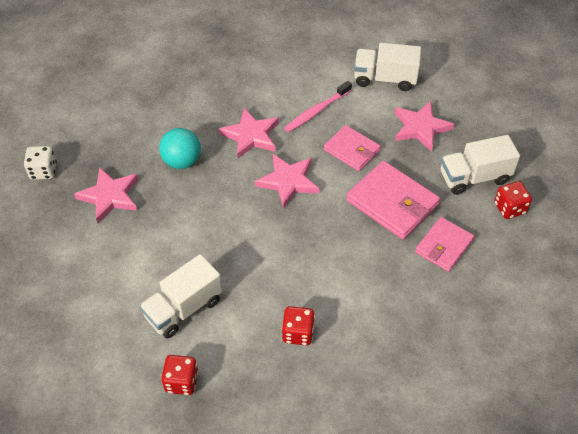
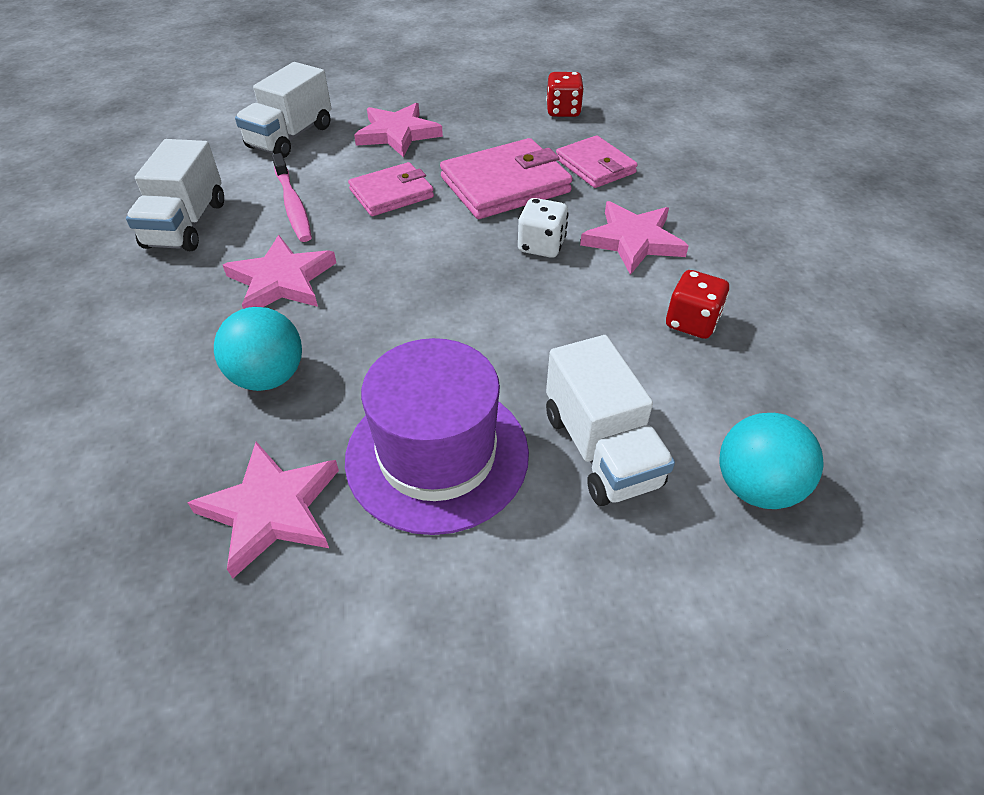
camera: 70 degrees left, 5 degrees down
(43, 171) = (98, 634): white dice -> white dice (541, 246)
(158, 243) = (437, 455): none -> purple hat
(181, 382) = (756, 487): red dice -> turquoise ball
(288, 181) = (405, 264): pink star -> pink star (633, 241)
(474, 177) = (504, 120): white truck -> white truck (186, 224)

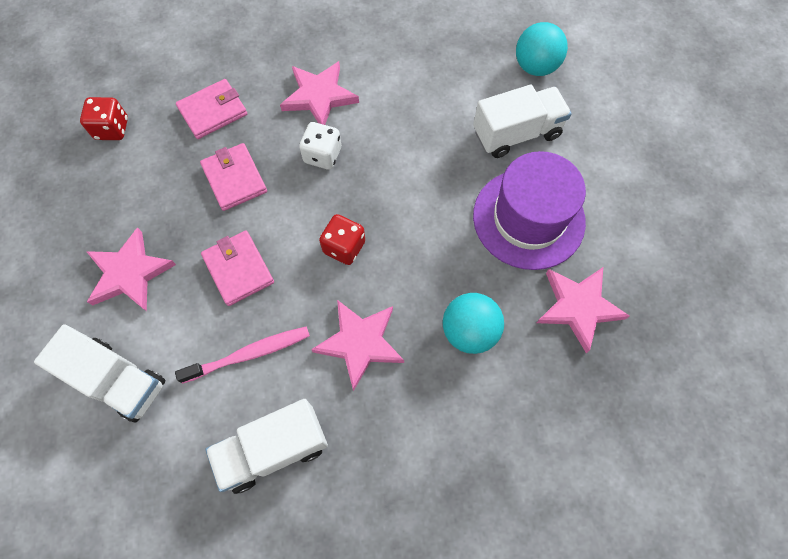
camera: 90 degrees left, 20 degrees up
(186, 224) = (273, 449): white truck -> white truck turned 150 degrees clockwise
(505, 185) = (234, 179): pink wallet -> pink wallet, size x0.64
(691, 322) = (408, 75): red dice -> red dice (344, 247)

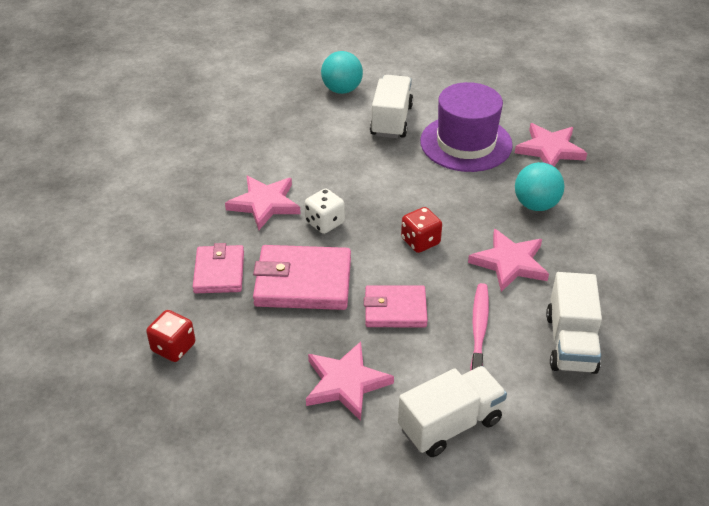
camera: 60 degrees left, 25 degrees down
(234, 179) = (303, 282): pink wallet -> pink wallet, size x1.55

